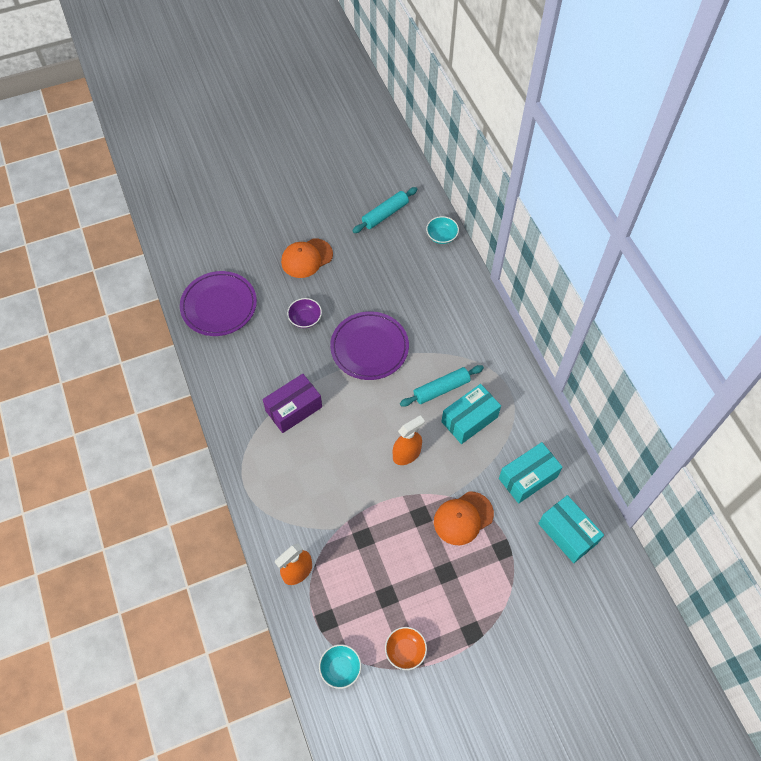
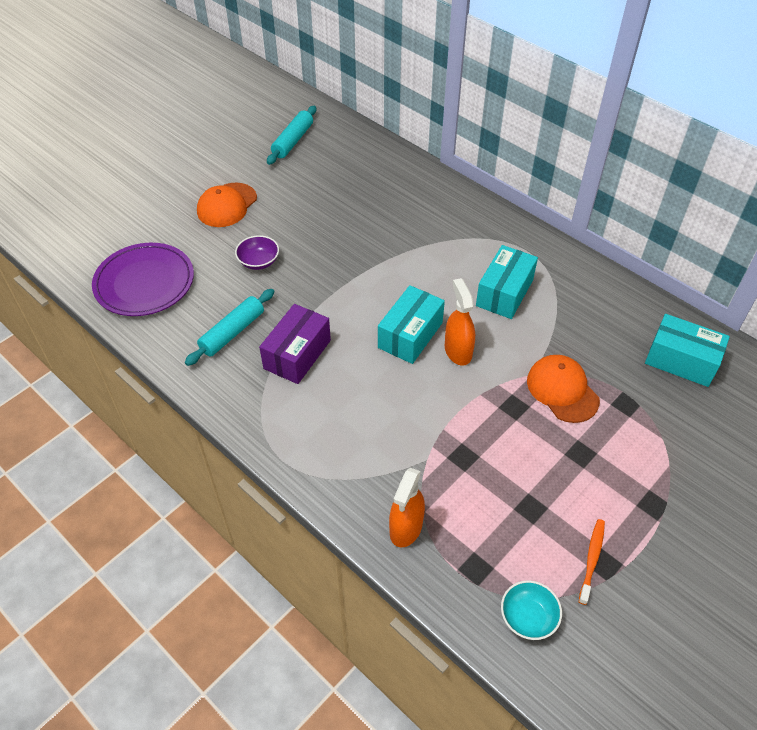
camera: 25 degrees left, 10 degrees down
(369, 347) = (350, 264): purple plate -> none
(405, 651) = (592, 559): orange bowl -> orange toothbrush
(406, 454) = (458, 351): orange spray bottle -> orange spray bottle turned 45 degrees counterclockwise
(441, 236) = (366, 142): turquoise bowl -> none
(441, 389) = (455, 275): turquoise rolling pin -> turquoise rolling pin (232, 332)
(463, 518) = (562, 390): orange cap -> orange cap turned 120 degrees clockwise
(528, 478) = (603, 324): turquoise box -> turquoise box (410, 335)

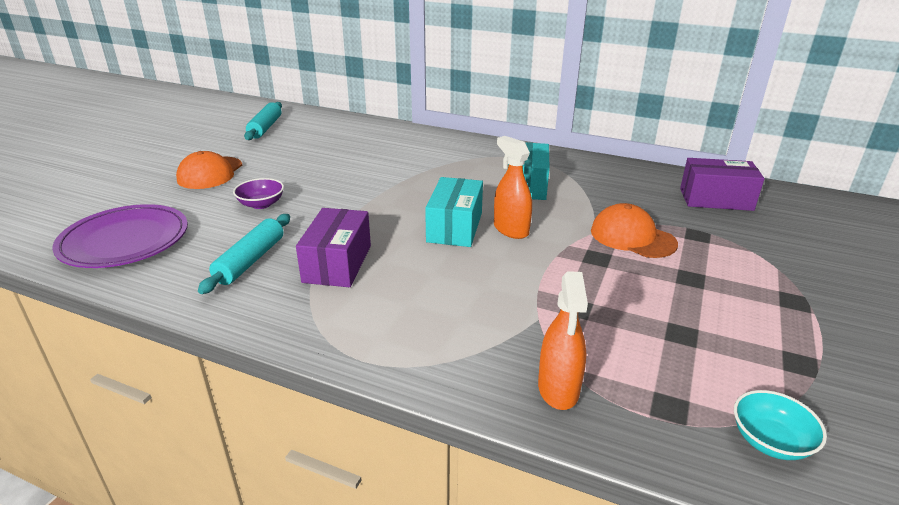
camera: 20 degrees left, 20 degrees down
(592, 559) = (783, 363): orange toothbrush -> none
(681, 361) = (715, 199): turquoise box -> purple box

